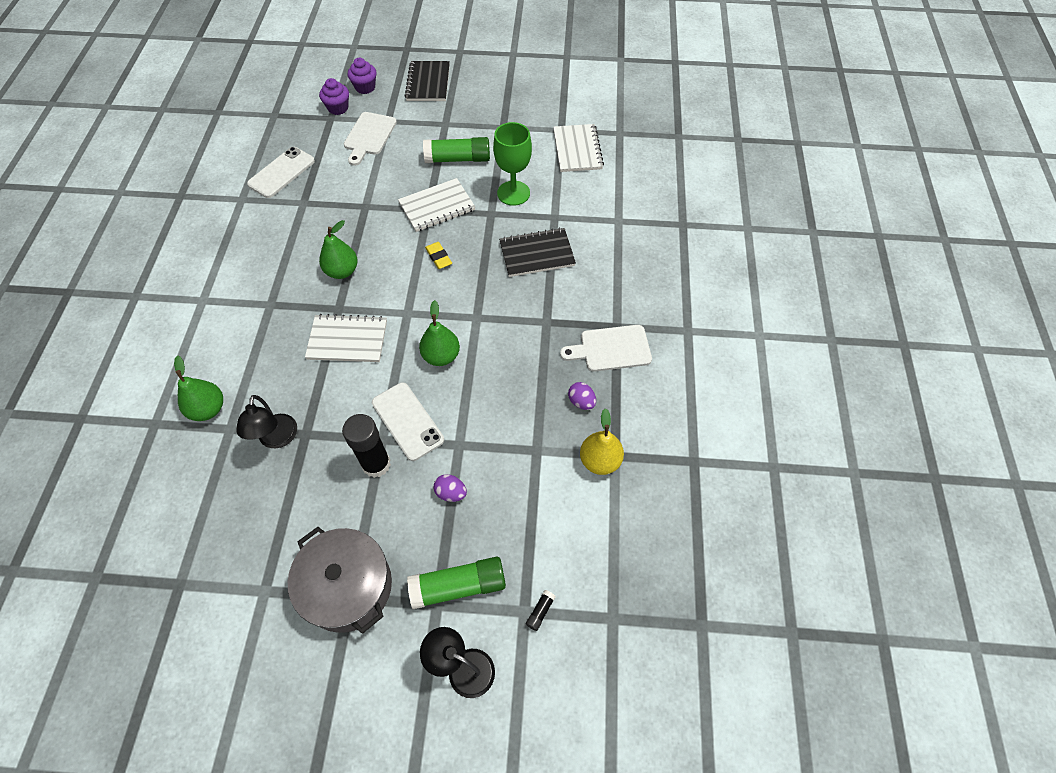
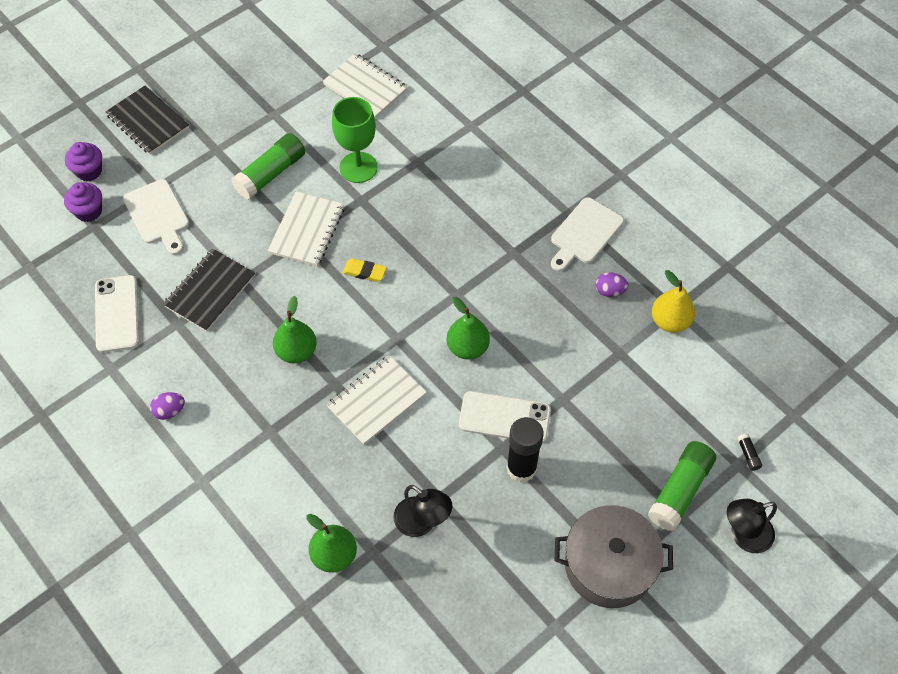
camera: 45 degrees left, 0 degrees up
(451, 493) = (599, 437): purple egg -> purple egg (169, 411)
(537, 254) = (441, 204): black notebook -> black notebook (210, 291)

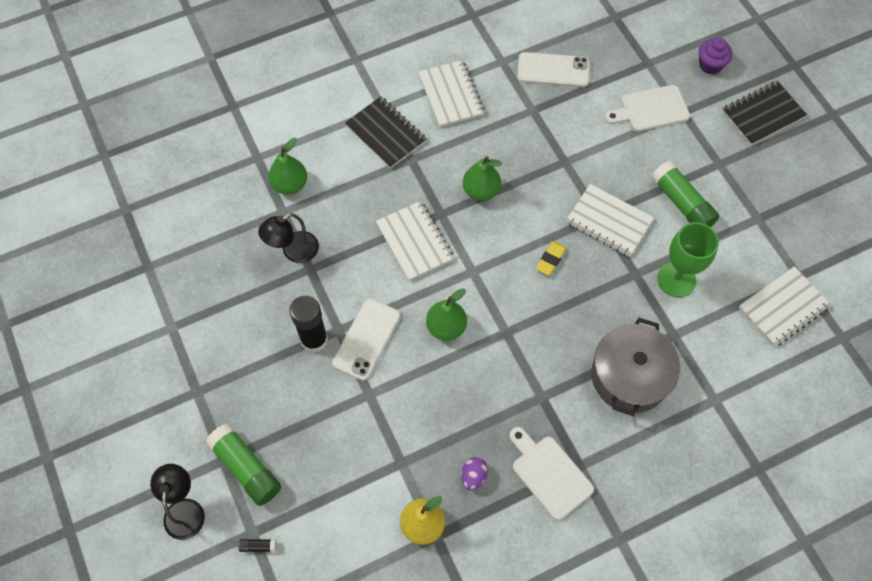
camera: 105 degrees right, 5 degrees up
(88, 211) = (665, 61): purple cupcake -> none
(169, 411) = (451, 95): purple egg -> white notebook
(210, 291) = (559, 137): black notebook -> black notebook (386, 133)
(609, 565) = (204, 384): grey pot -> grey pot (630, 376)

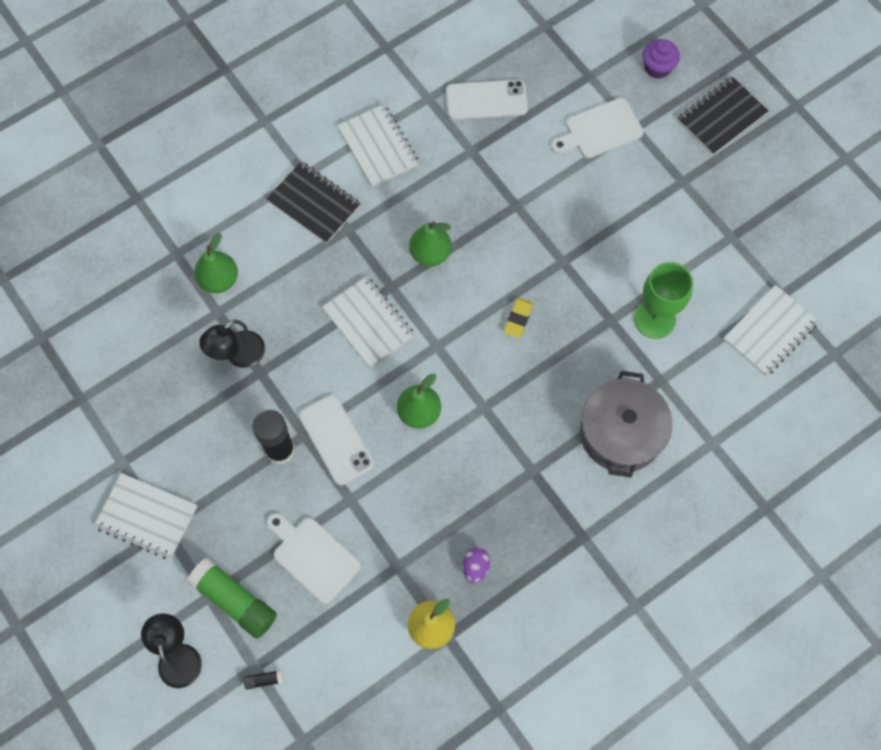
camera: 10 degrees left, 5 degrees up
(366, 339) = (336, 440): white phone -> white phone turned 45 degrees counterclockwise
(549, 474) = (553, 551): white cutting board -> white cutting board (313, 557)
(608, 221) = (573, 266): white notebook -> white notebook (146, 517)
(682, 203) = (648, 233): green glue stick -> none

